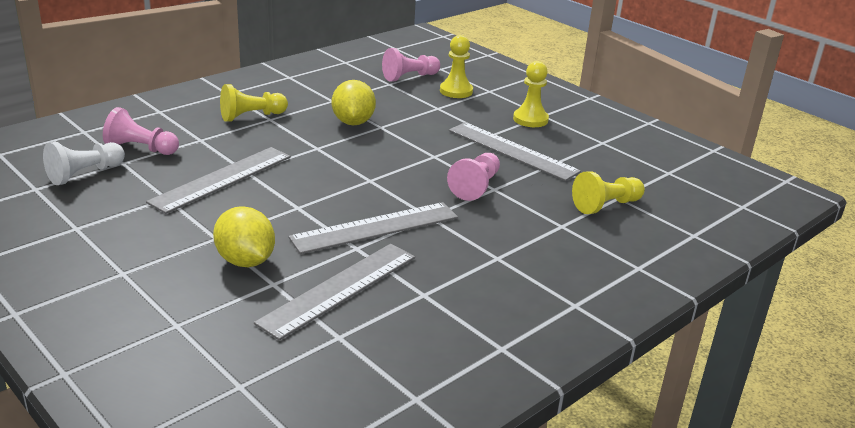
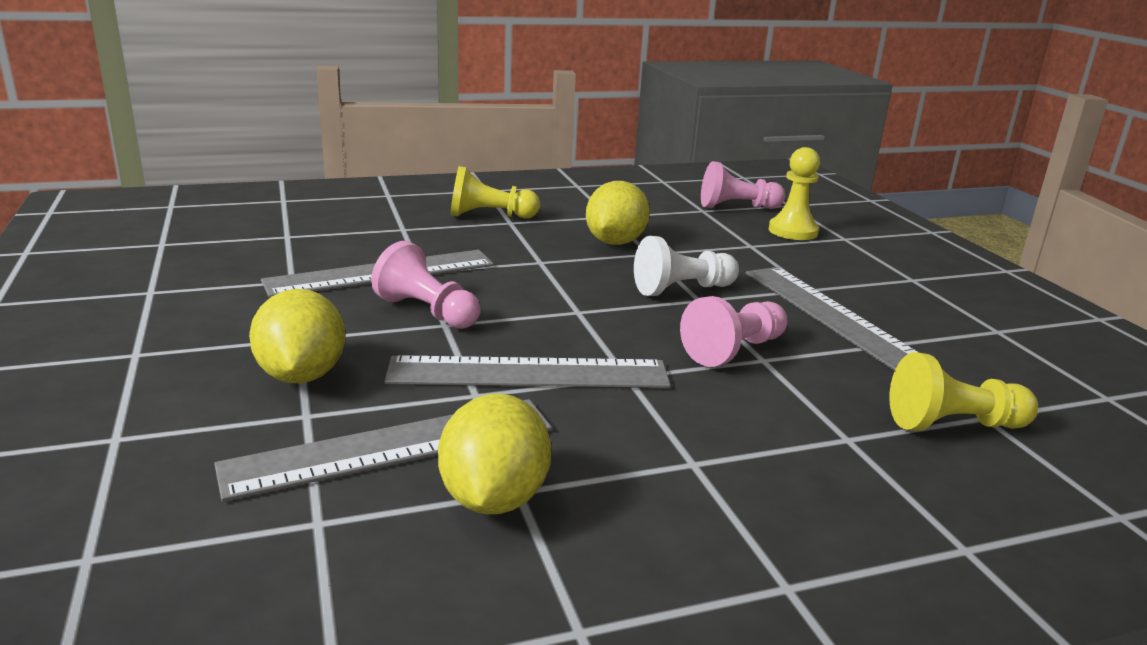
camera: 25 degrees right, 5 degrees down
(85, 174) = (231, 239): white pawn -> white pawn (682, 289)
(141, 149) = (324, 226): pink pawn -> pink pawn (427, 312)
(416, 301) = (494, 498): none -> yellow lemon
(530, 119) = (887, 281): yellow pawn -> none

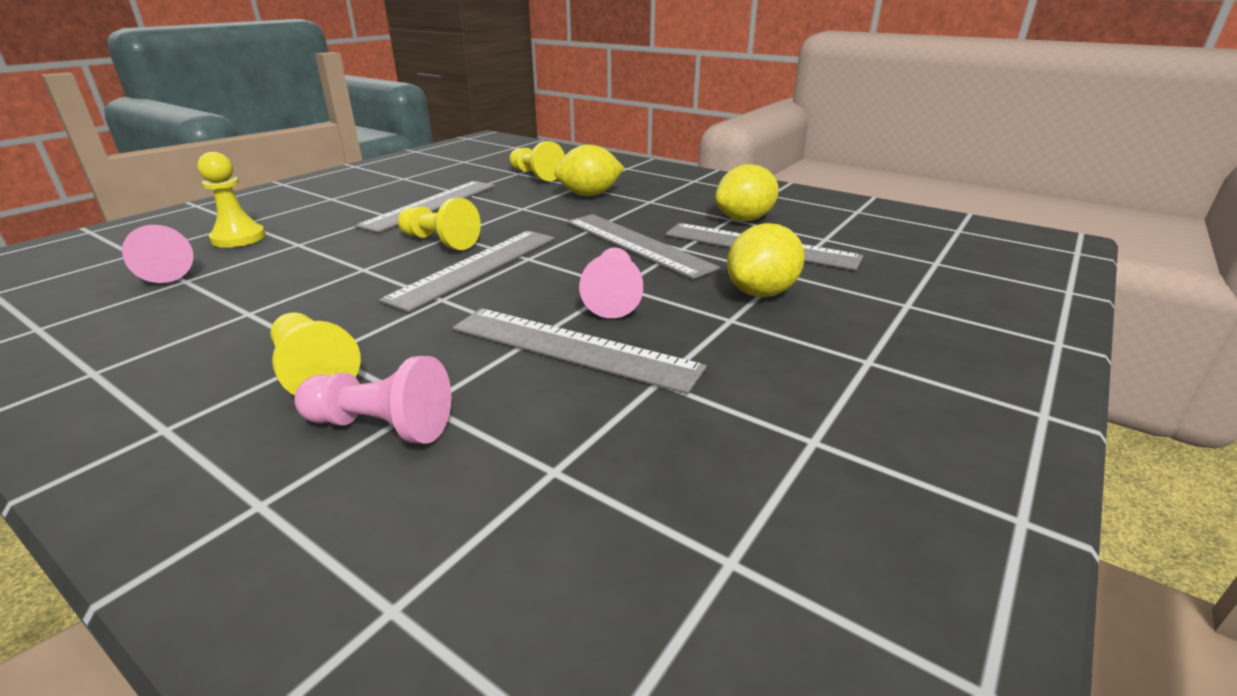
camera: 125 degrees left, 5 degrees up
(587, 286) = (476, 267): none -> grey ruler
(615, 242) = (348, 286): yellow lemon -> yellow lemon (589, 195)
(682, 289) = (439, 242): white pawn -> yellow pawn
(734, 350) = (522, 214): pink pawn -> pink pawn (381, 426)

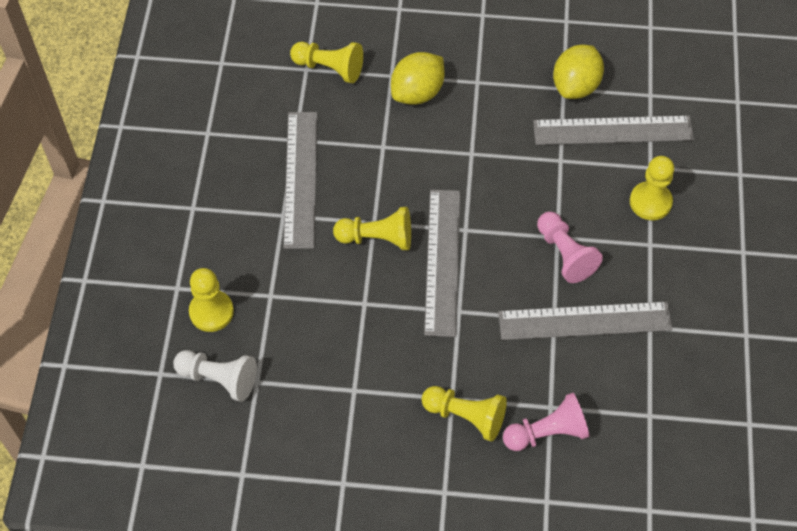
camera: 30 degrees left, 30 degrees up
(162, 269) = (219, 379): pink pawn -> white pawn
(637, 244) = (525, 170): grey ruler -> none
(761, 293) = (650, 202): yellow lemon -> yellow pawn

